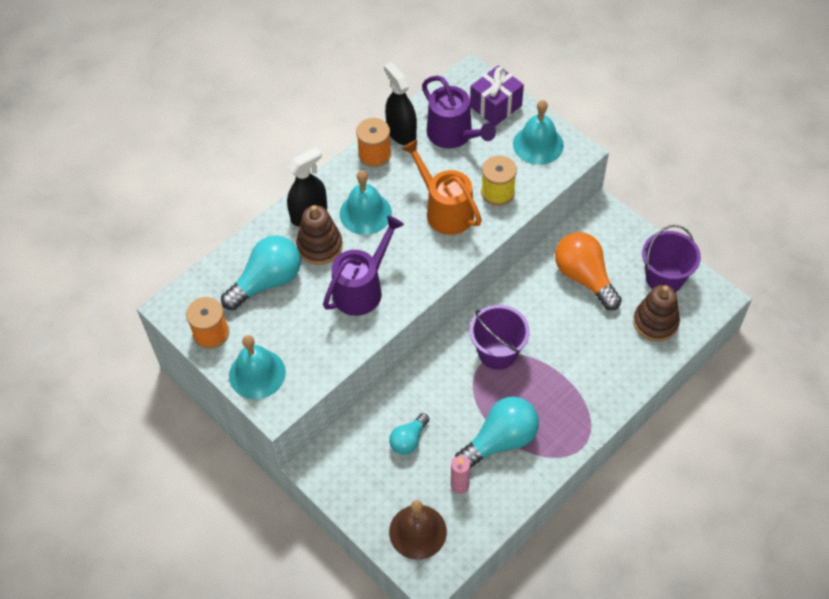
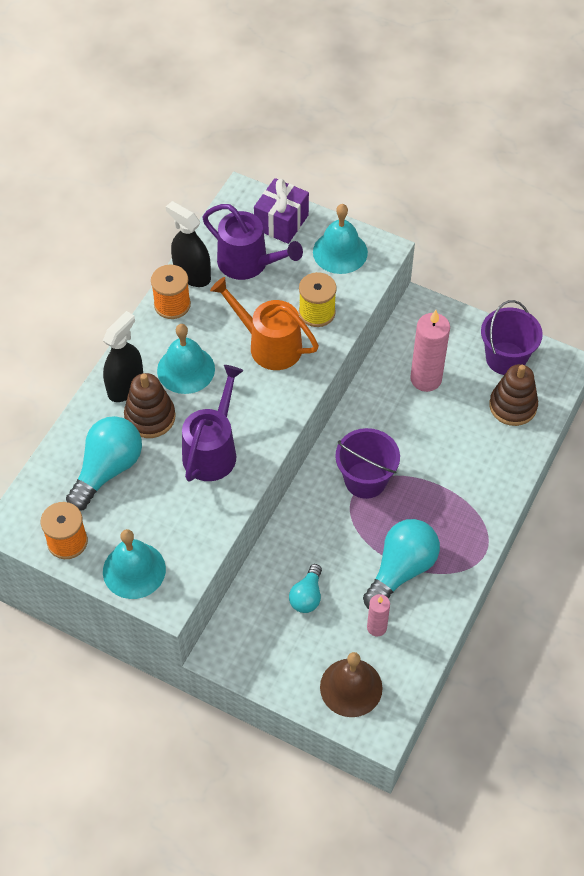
camera: 20 degrees left, 0 degrees up
(584, 277) = (426, 379): orange light bulb -> pink candle

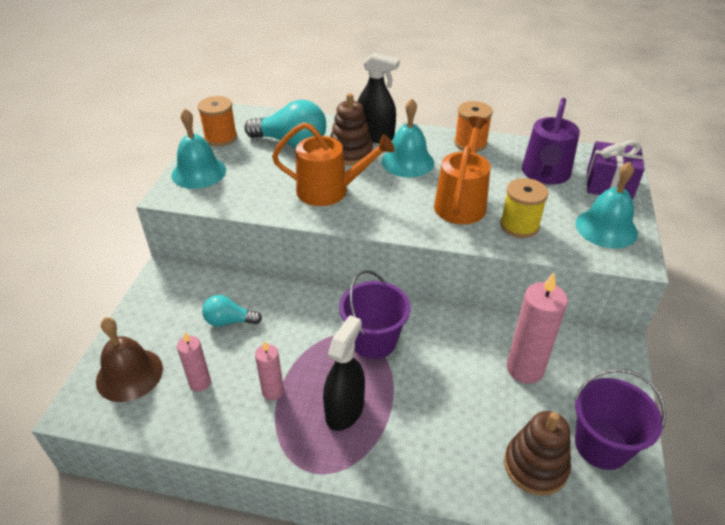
camera: 75 degrees right, 15 degrees down
(192, 274) = (509, 147): black spray bottle -> black spray bottle (345, 410)
(212, 450) = (329, 191): purple watering can -> orange watering can
(401, 570) = (273, 391): turquoise light bulb -> pink candle

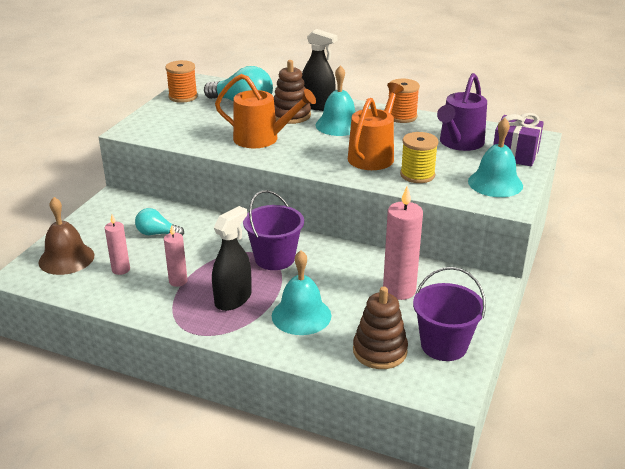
camera: 10 degrees right, 10 degrees down
(198, 172) = (156, 118): turquoise bell -> turquoise bell (301, 315)

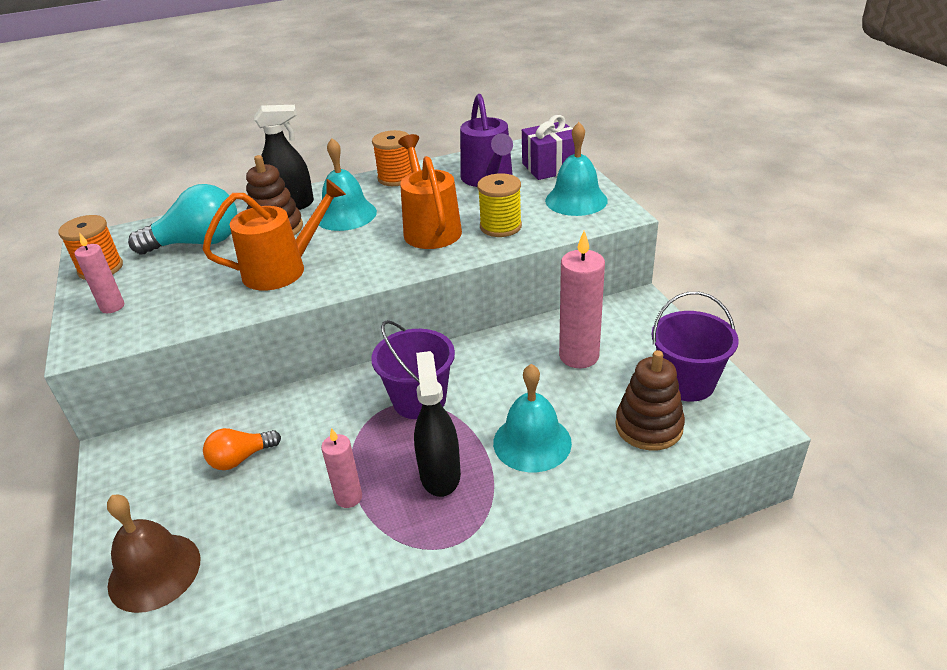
camera: 40 degrees left, 5 degrees up
(121, 269) = (255, 533): pink candle -> pink candle (112, 307)
(157, 234) = (241, 458): turquoise light bulb -> orange light bulb

